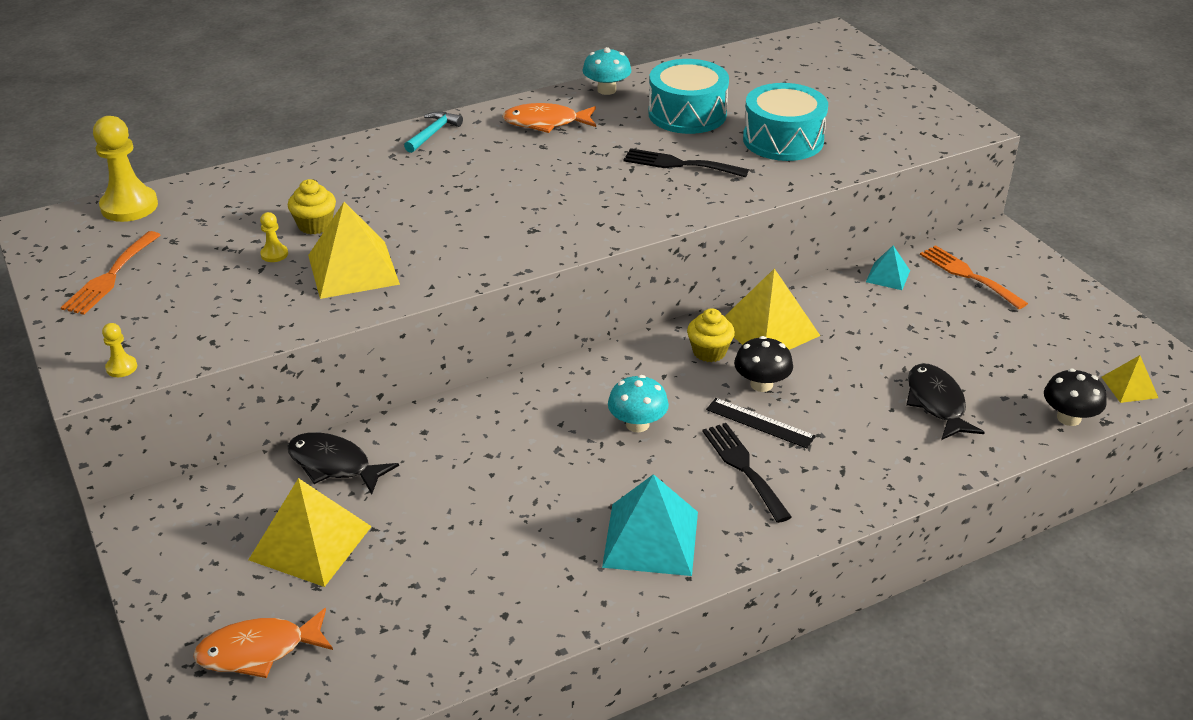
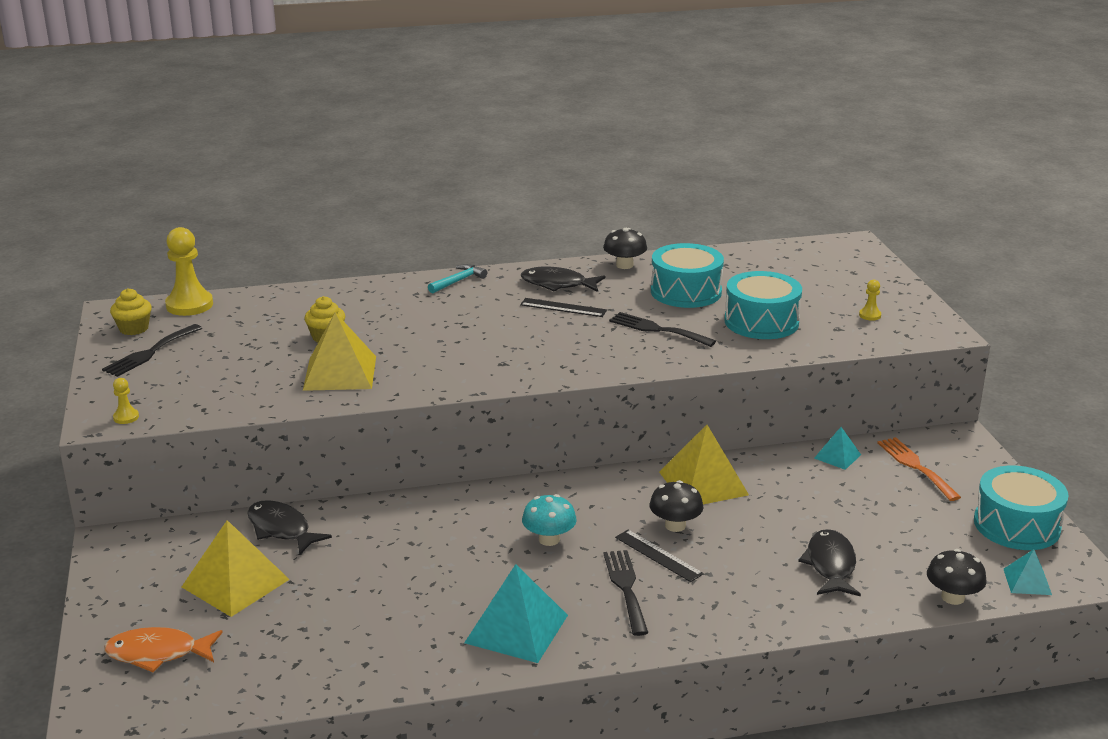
camera: 15 degrees right, 10 degrees down
(110, 277) = (150, 353): orange fork -> black fork
(274, 254) = (283, 354): yellow pawn -> yellow pawn (870, 315)
(546, 123) = (558, 284): orange fish -> black fish
(565, 151) = (563, 307): none -> black ruler
(606, 90) = (624, 265): turquoise mushroom -> black mushroom
(709, 352) = (641, 493): yellow cupcake -> yellow cupcake (134, 329)
(1092, 326) = (1016, 525): none -> turquoise drum
(1129, 387) = (1027, 581): yellow pyramid -> turquoise pyramid

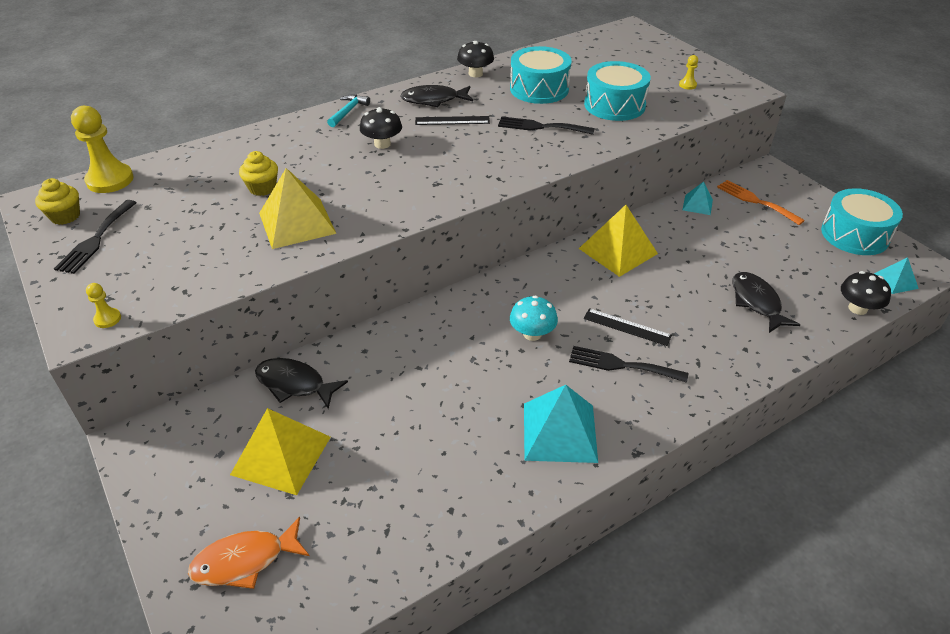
camera: 20 degrees left, 15 degrees up
(625, 588) = (621, 365): black fork -> black fork turned 45 degrees counterclockwise
(675, 525) = (621, 295): black mushroom -> black mushroom (382, 144)

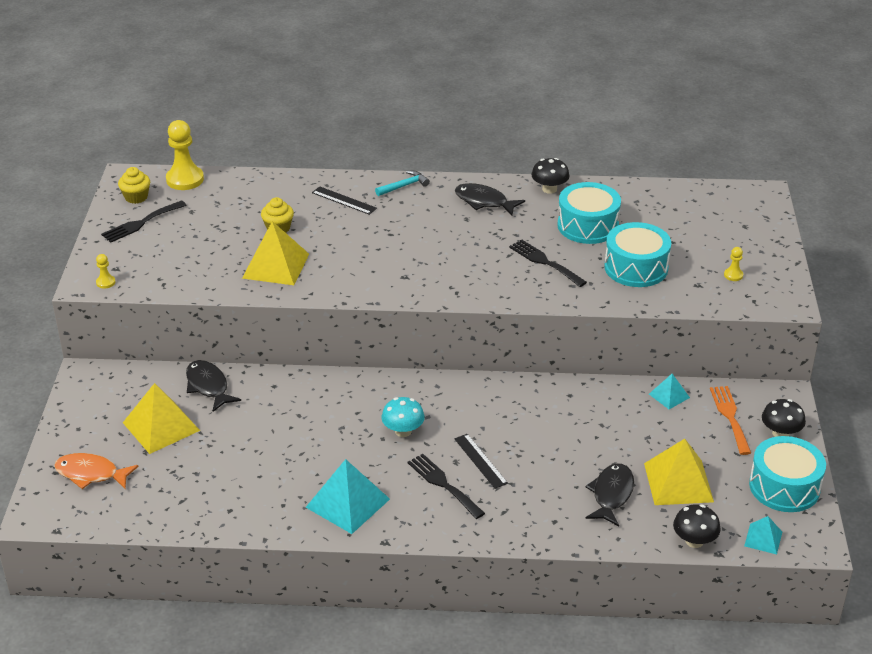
camera: 35 degrees right, 5 degrees down
(382, 144) = (400, 226): black mushroom -> black mushroom (780, 433)
(452, 121) = (477, 227): black ruler -> black ruler (344, 200)
(617, 251) = (546, 402): yellow pyramid -> yellow pyramid (678, 482)

